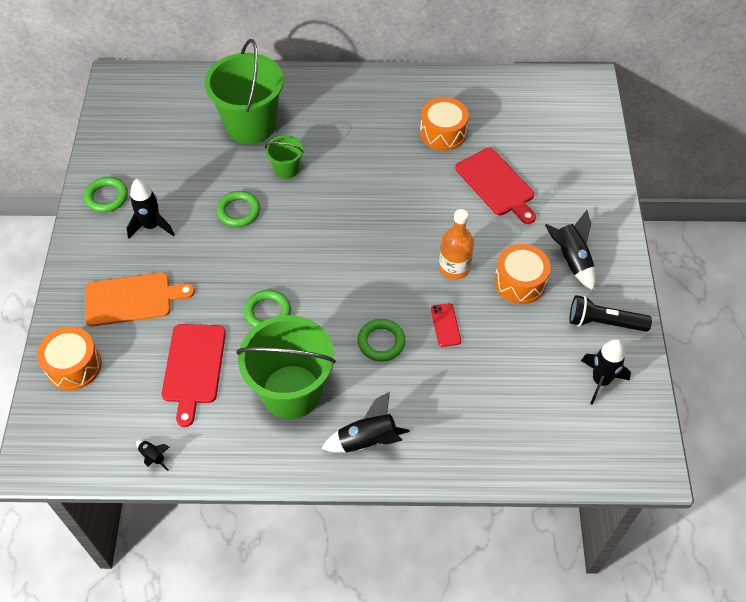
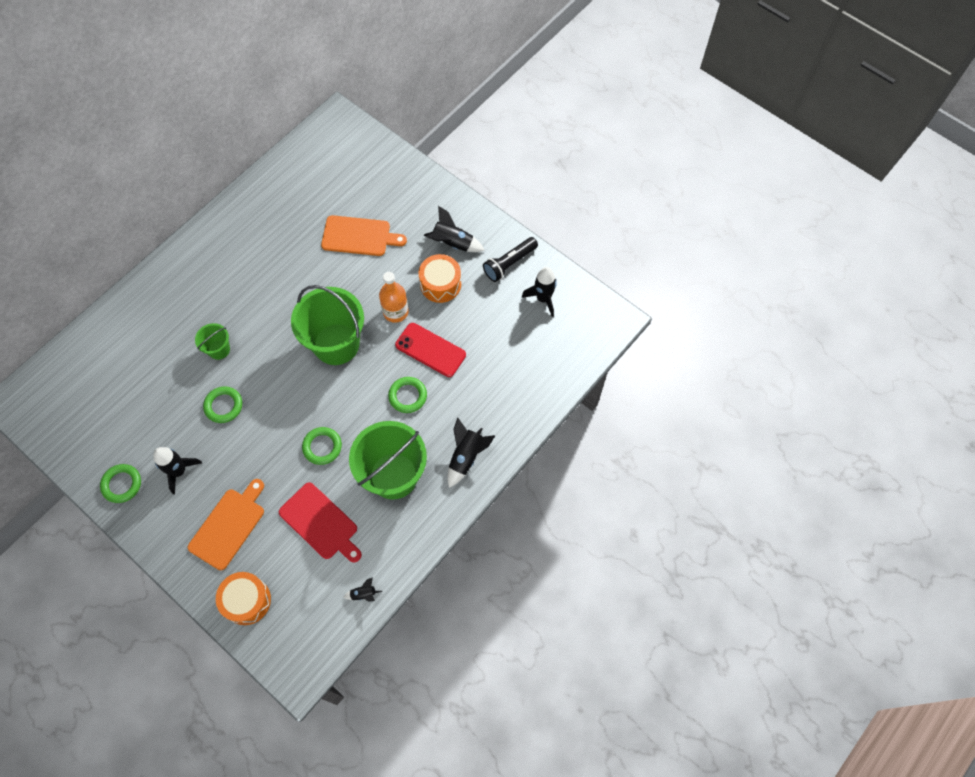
camera: 50 degrees left, 10 degrees up
(251, 125) = (156, 343): green bucket -> green bucket (336, 344)
(443, 133) = (288, 232): orange drum -> none
(445, 325) = (430, 350): red phone -> red phone, size x1.77
(496, 184) = (359, 236): red cutting board -> orange cutting board

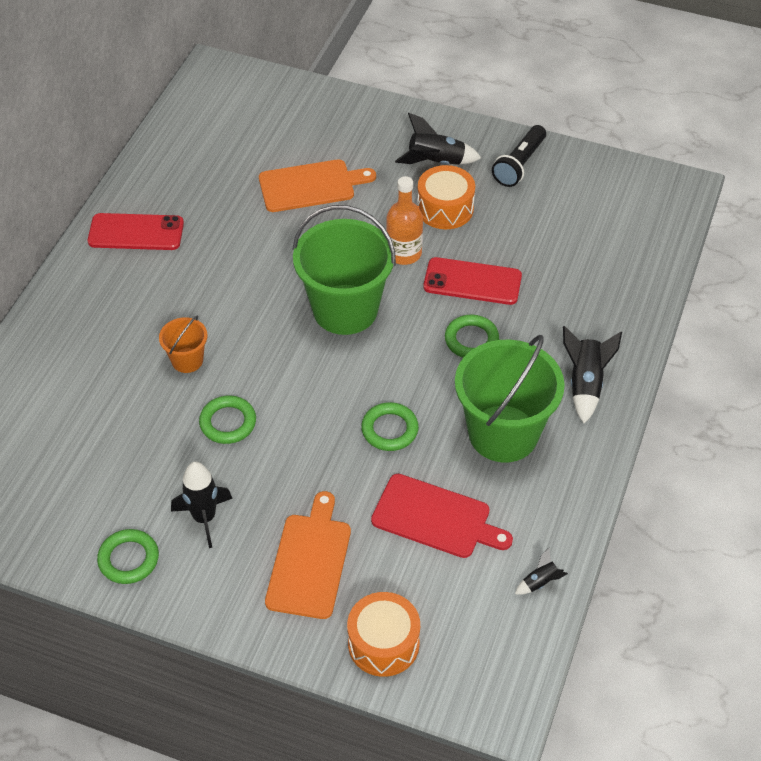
camera: 20 degrees left, 15 degrees down
(219, 349) = (187, 360): green bucket -> orange bucket
(229, 238) = (136, 232): none -> red phone
(543, 299) = (582, 189): black rocket -> none

